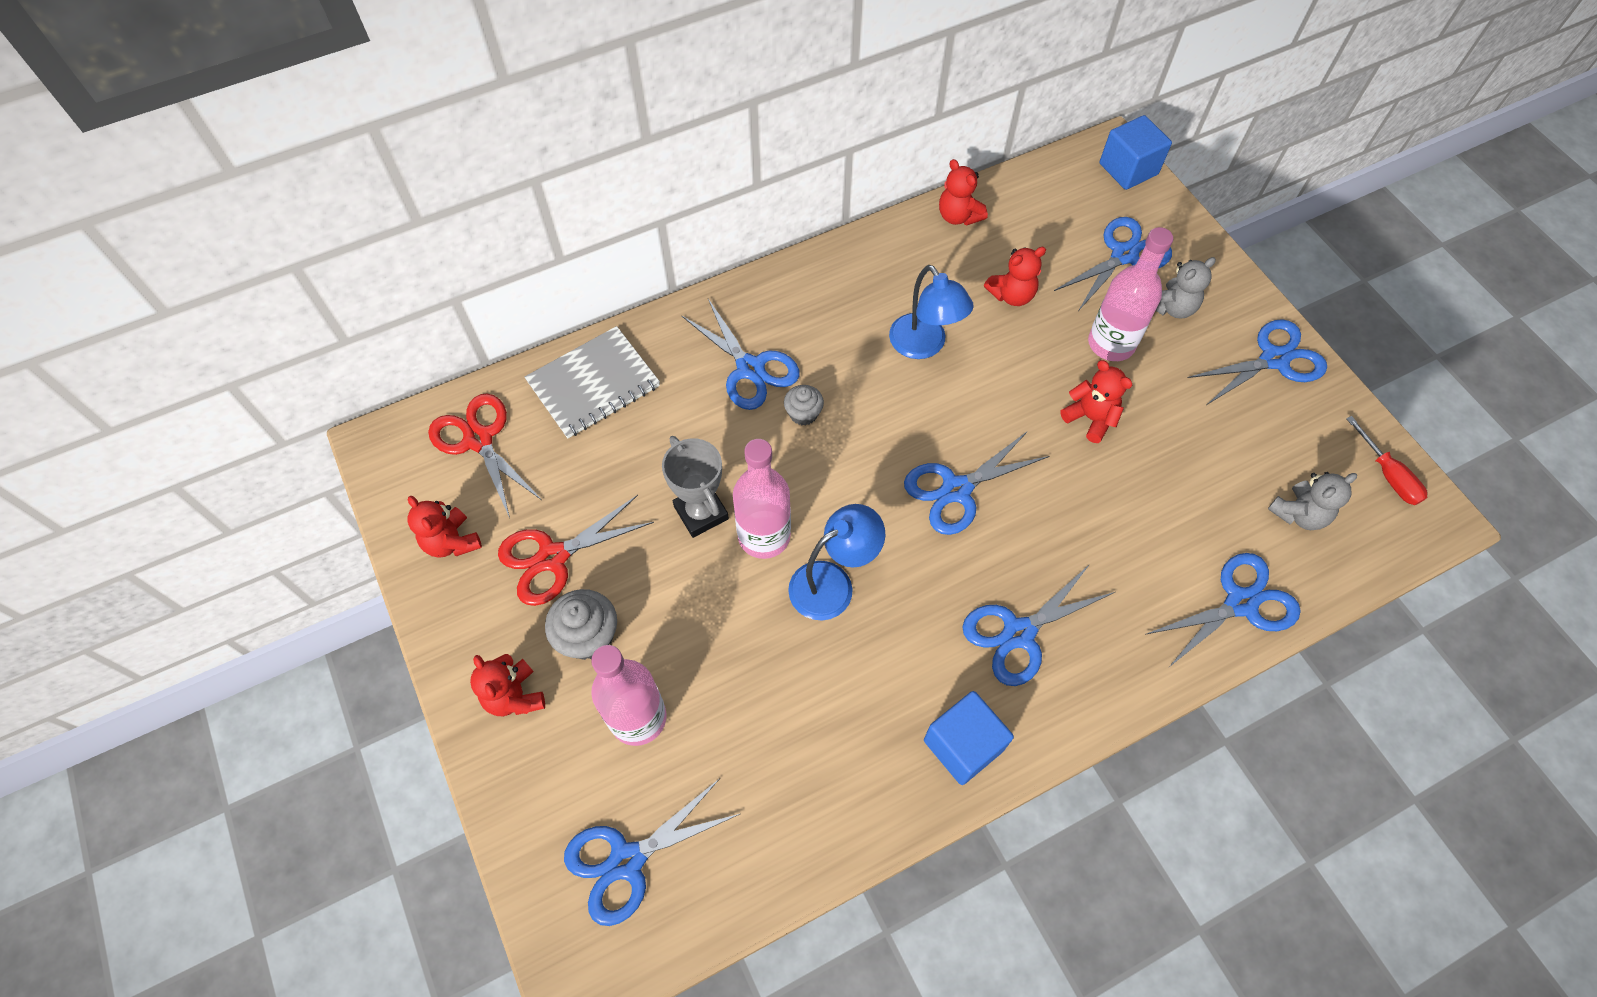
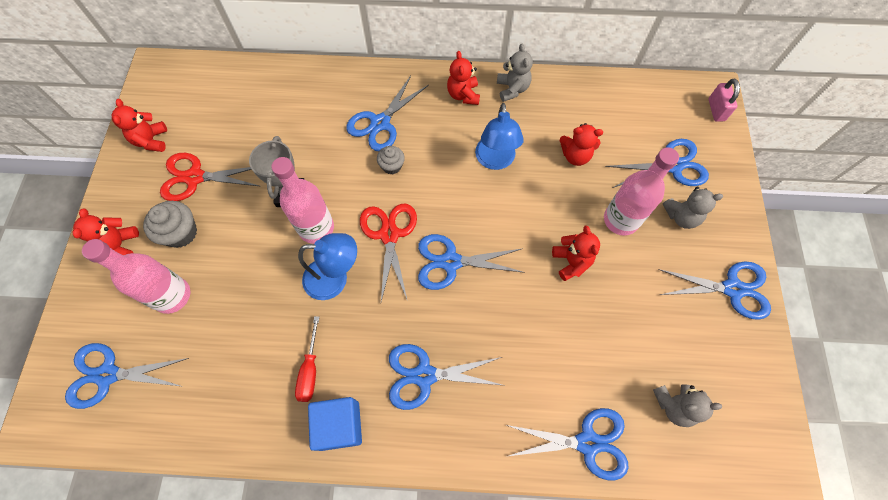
camera: 30 degrees right, 5 degrees up
(479, 439) = (205, 90): red scissors -> red scissors (389, 234)
(593, 384) = (287, 89): grey notebook -> none
(750, 368) = (380, 123): blue scissors -> blue scissors turned 45 degrees clockwise
(883, 250) = (512, 89): none -> grey teddy bear
(958, 216) = (576, 89): red teddy bear -> red teddy bear (463, 95)
(1128, 169) = (716, 110): blue cube -> pink padlock
(1387, 475) = (763, 415): red screwdriver -> red screwdriver (310, 370)

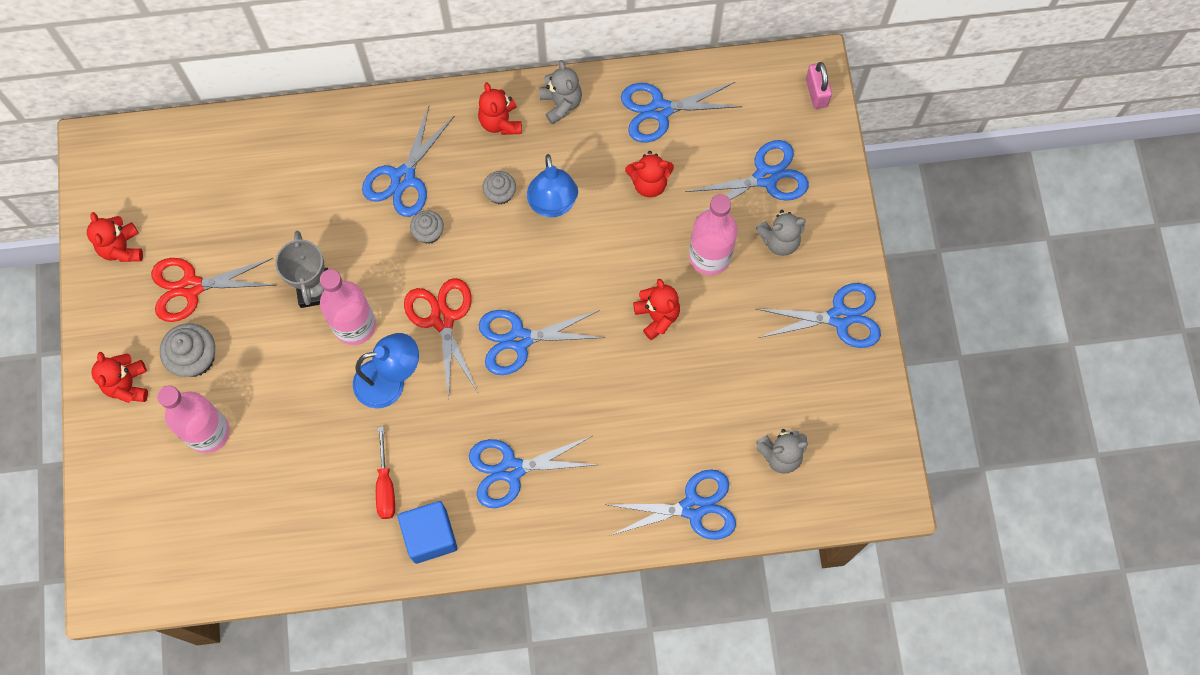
camera: 10 degrees left, 5 degrees up
(108, 375) = (164, 529): blue scissors -> blue scissors (660, 110)
(454, 146) = (500, 193): none -> grey cupcake

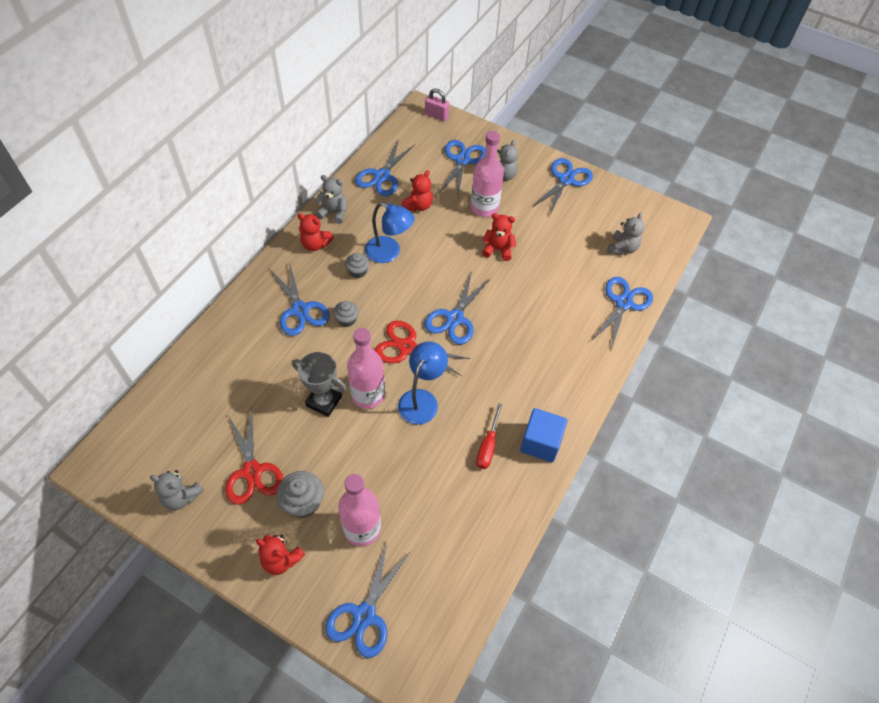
camera: 55 degrees left, 15 degrees down
(122, 248) = (181, 497): red teddy bear -> grey teddy bear
(191, 287) = (252, 471): red scissors -> red scissors turned 45 degrees counterclockwise
(385, 486) = (488, 446): red screwdriver -> red screwdriver turned 75 degrees clockwise
(511, 469) = (532, 373): blue scissors -> blue scissors (364, 615)

